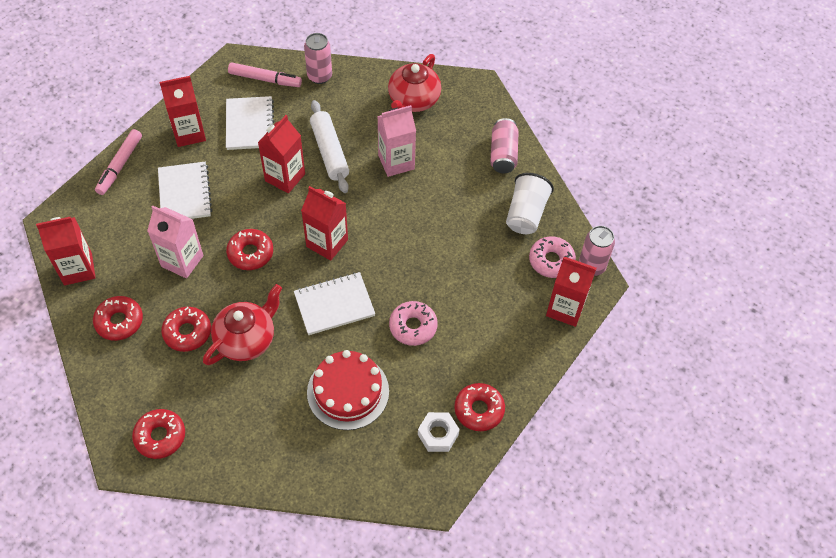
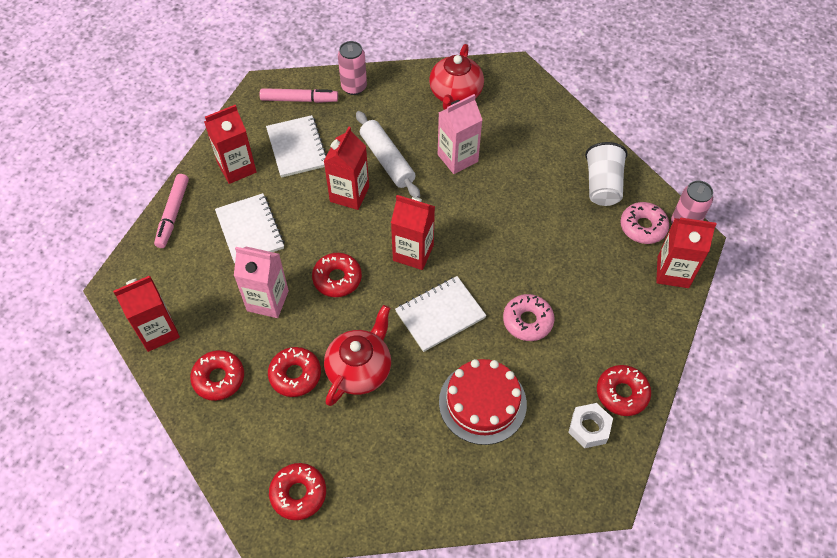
camera: 10 degrees left, 0 degrees up
(503, 154) = (560, 130): pink can -> none

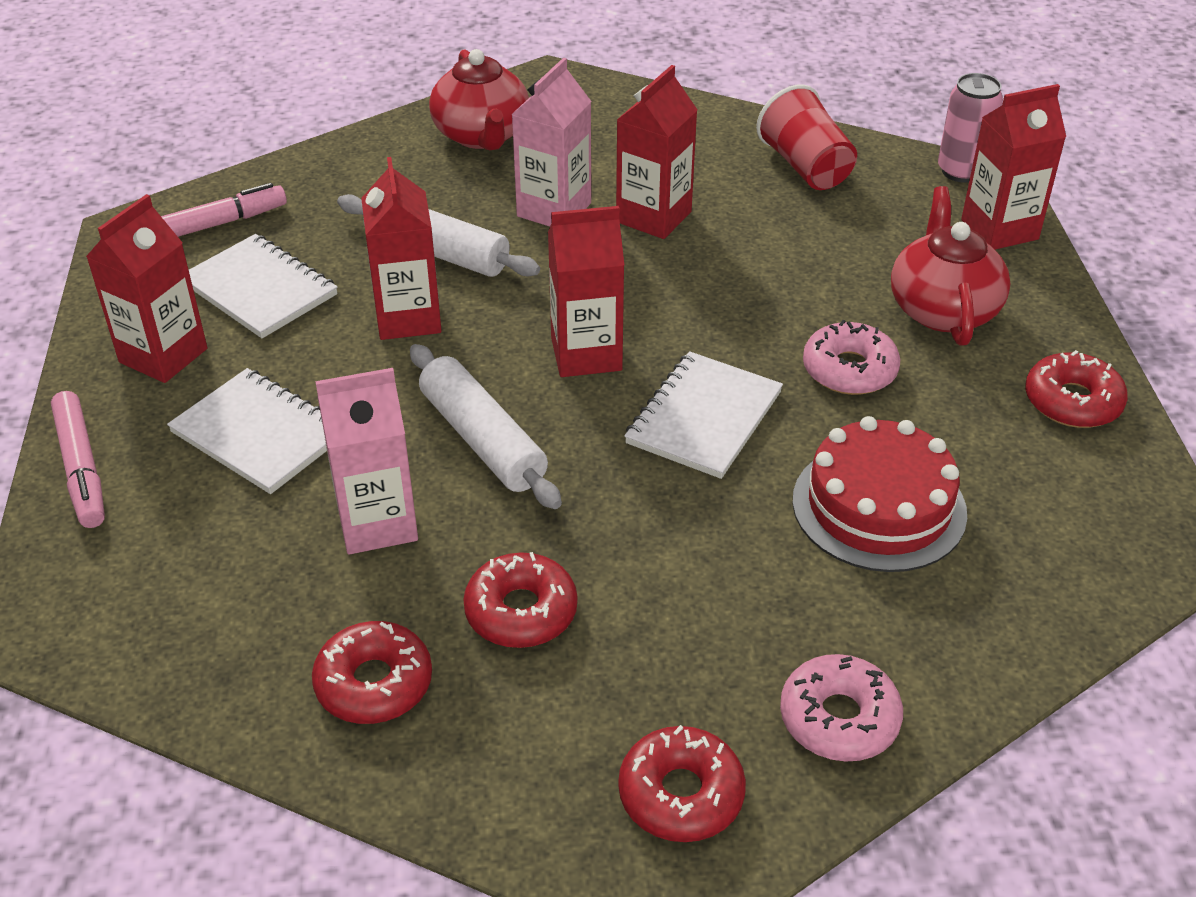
camera: 30 degrees left, 15 degrees down
(158, 331) = (186, 663): red carton -> red carton (653, 217)
(337, 279) = (483, 440): red donut -> white rolling pin
(354, 87) = (300, 179): pink can -> none
(360, 369) = (633, 551): red teapot -> red teapot (943, 309)
(589, 428) = (1069, 467): white nut -> none
(602, 185) = (805, 167): white cup -> red cup
(643, 227) = (908, 194): pink donut -> pink donut (839, 718)

